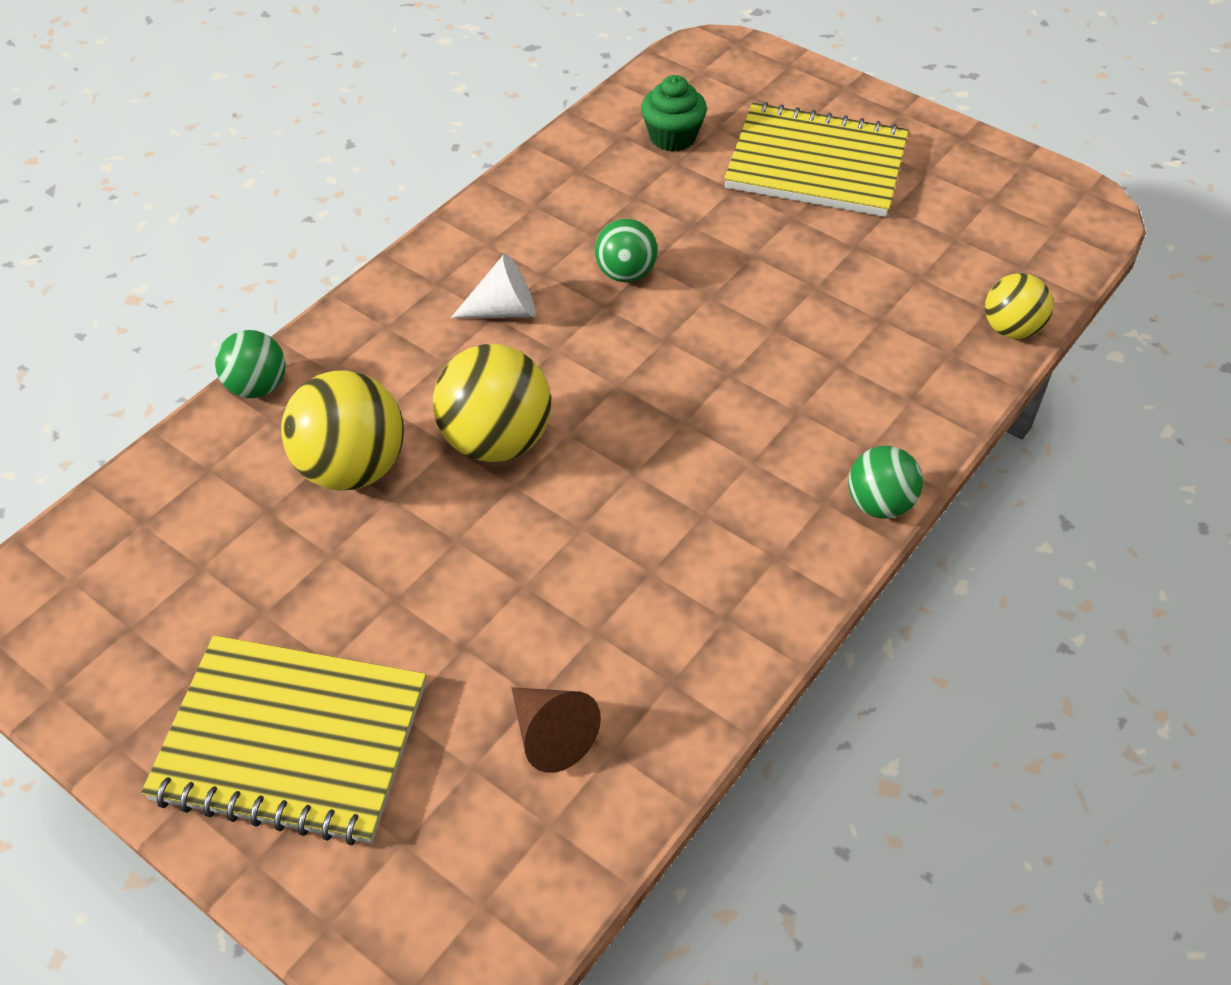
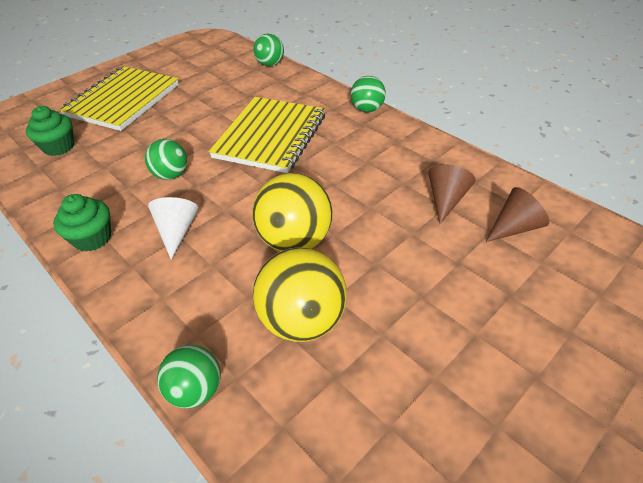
camera: 80 degrees left, 5 degrees down
(291, 741) = (542, 355): yellow notebook -> yellow notebook (270, 136)
(485, 233) = (92, 238): none -> green cupcake
(612, 634) = (446, 200): none -> brown cone
(1011, 329) = (270, 64): yellow ball -> green ball

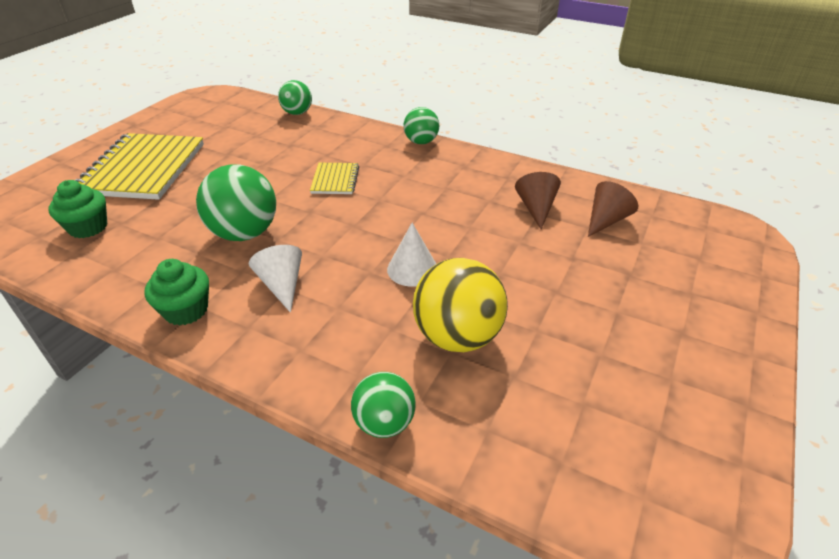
camera: 20 degrees left, 5 degrees down
(171, 175) = (244, 233): green ball -> green ball, size x1.66
(270, 136) = (335, 180): yellow notebook -> yellow notebook, size x0.48
(295, 240) = (412, 269): yellow ball -> white cone

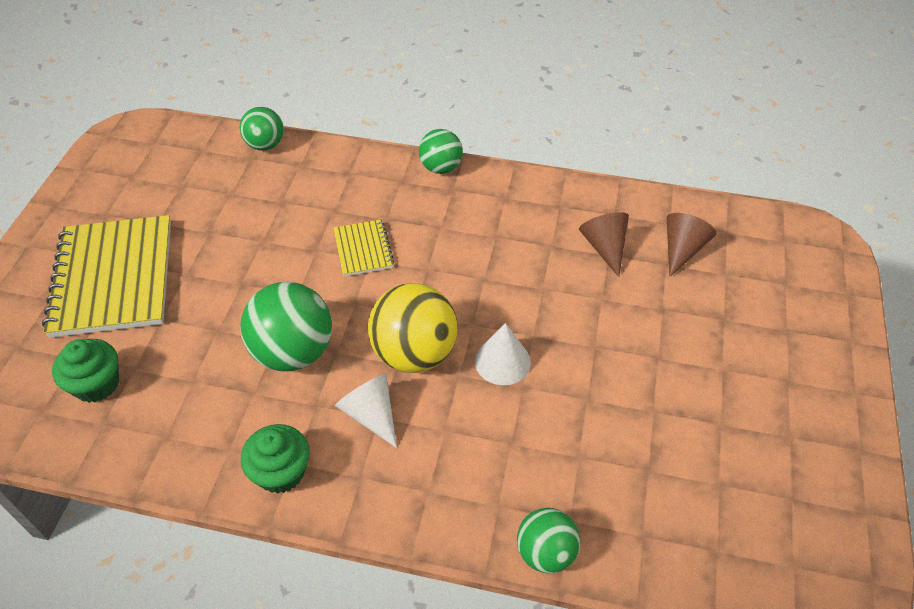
camera: 15 degrees left, 10 degrees up
(457, 336) = (579, 436): yellow ball -> yellow ball (414, 353)

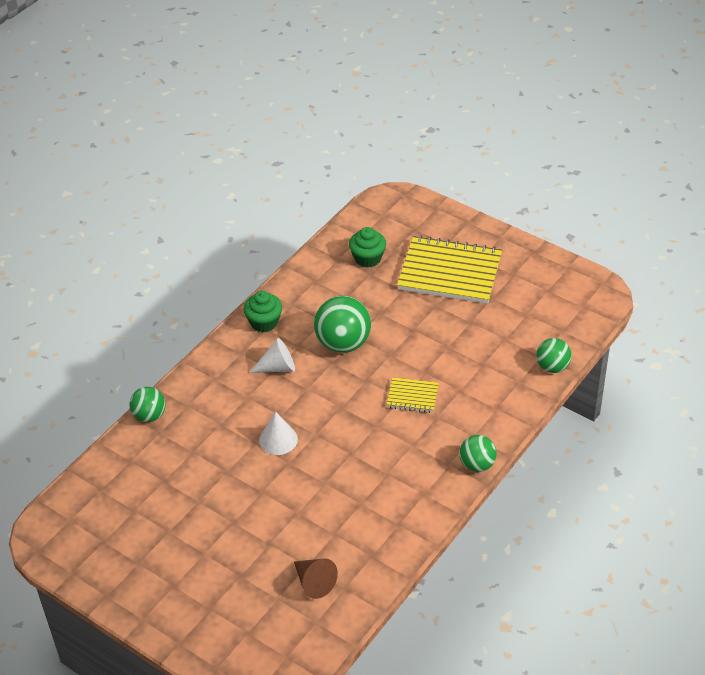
camera: 115 degrees right, 5 degrees down
(414, 353) = (309, 399): yellow ball -> none
(604, 247) = (342, 534): brown cone -> none

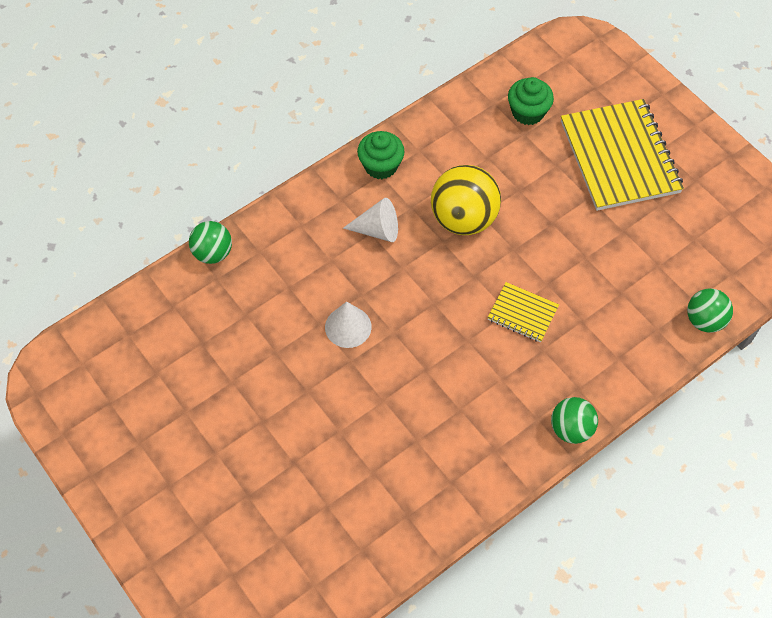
camera: 15 degrees right, 15 degrees up
(314, 582) = (329, 531): brown cone -> none
(343, 343) = (463, 219): green ball -> yellow ball
(449, 272) = (619, 157): yellow notebook -> yellow notebook turned 45 degrees clockwise

